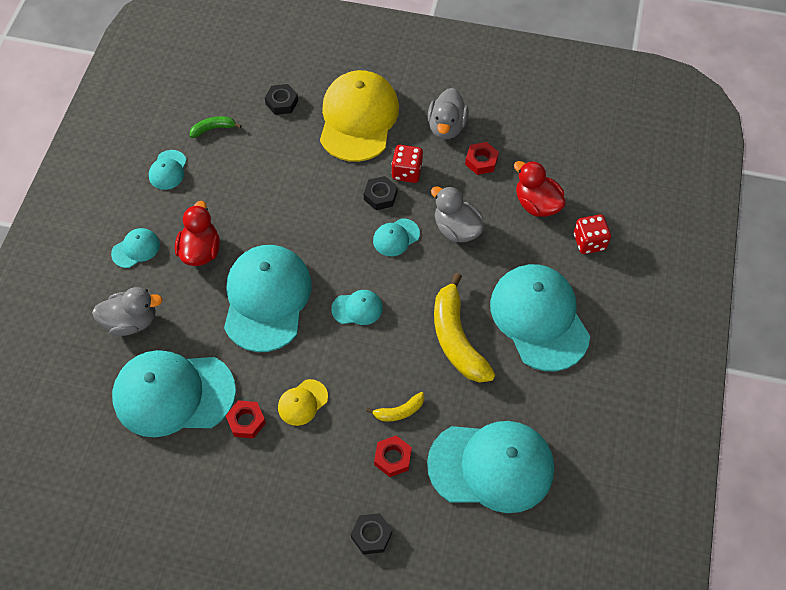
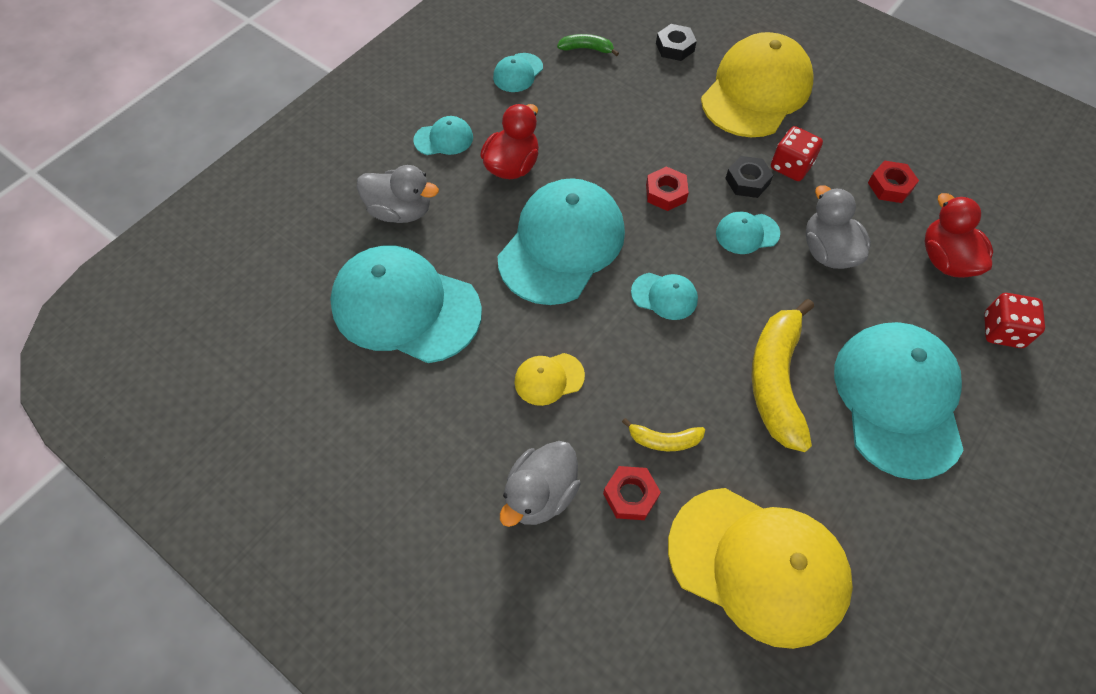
camera: 25 degrees right, 0 degrees up
(246, 421) = (472, 373): red nut -> red nut (666, 193)
(371, 535) = (559, 584): black nut -> none
(446, 127) = (860, 134): grey duck -> grey duck (540, 494)
(491, 466) = (758, 565): turquoise cap -> yellow cap

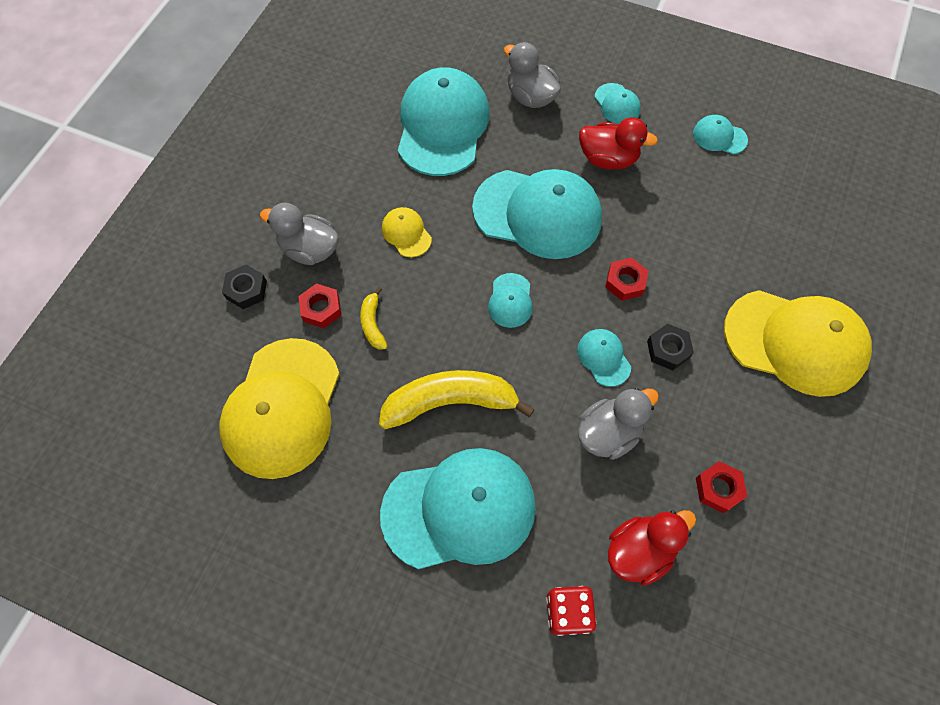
camera: 75 degrees right, 5 degrees up
(400, 211) = (530, 97): grey duck -> grey duck turned 135 degrees clockwise
(587, 49) = (778, 183): green banana -> none
(675, 47) = (821, 257): black nut -> black nut (246, 290)
(791, 166) = (704, 387): red dice -> none

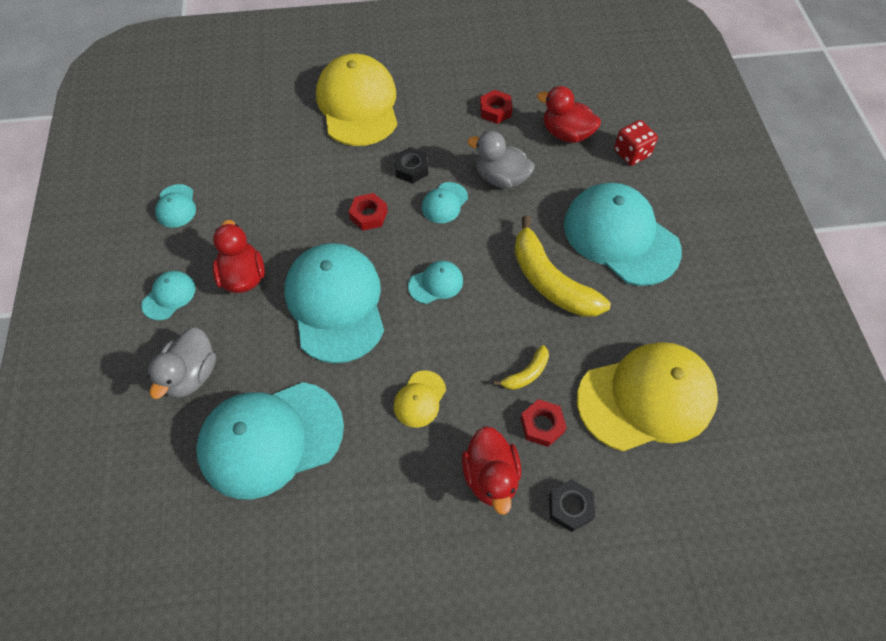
camera: 120 degrees left, 5 degrees down
(310, 249) = (490, 476): grey duck -> red duck

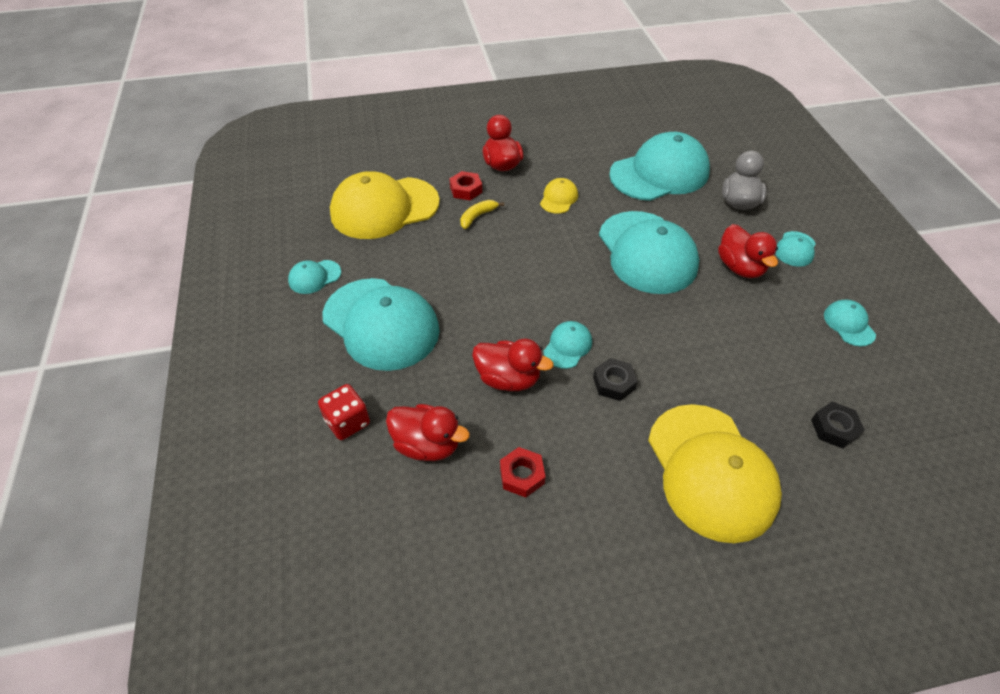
camera: 175 degrees right, 10 degrees down
(368, 215) = (644, 328): red nut -> none
(436, 283) = (562, 272): turquoise cap -> turquoise cap (314, 277)
(501, 178) = (508, 379): grey duck -> red duck
(550, 281) = (455, 280): yellow banana -> none
(570, 507) = (448, 155): black nut -> black nut (834, 428)

